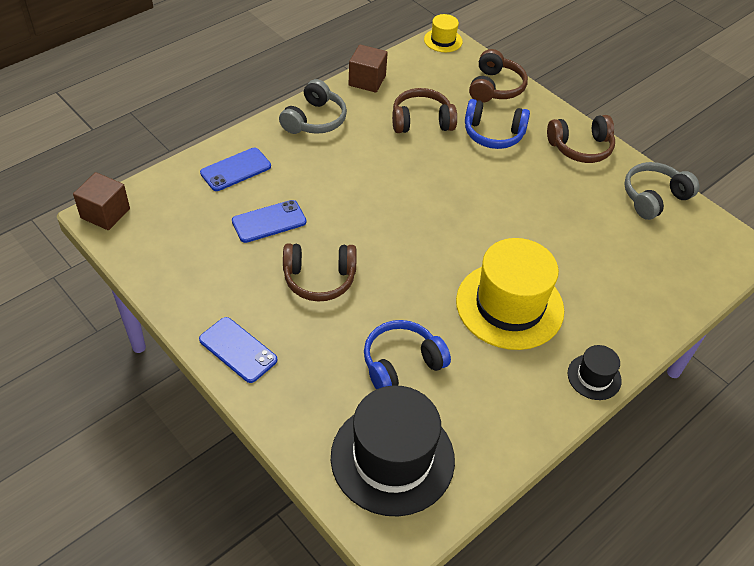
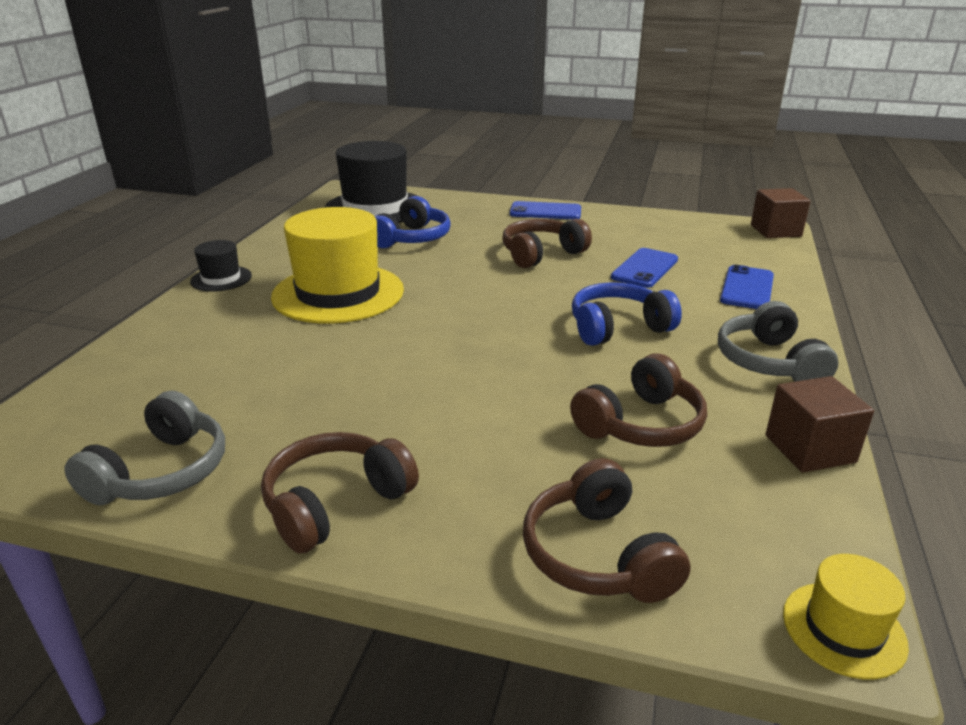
camera: 150 degrees right, 20 degrees down
(493, 134) = (511, 456): blue headphones -> blue headphones (618, 328)

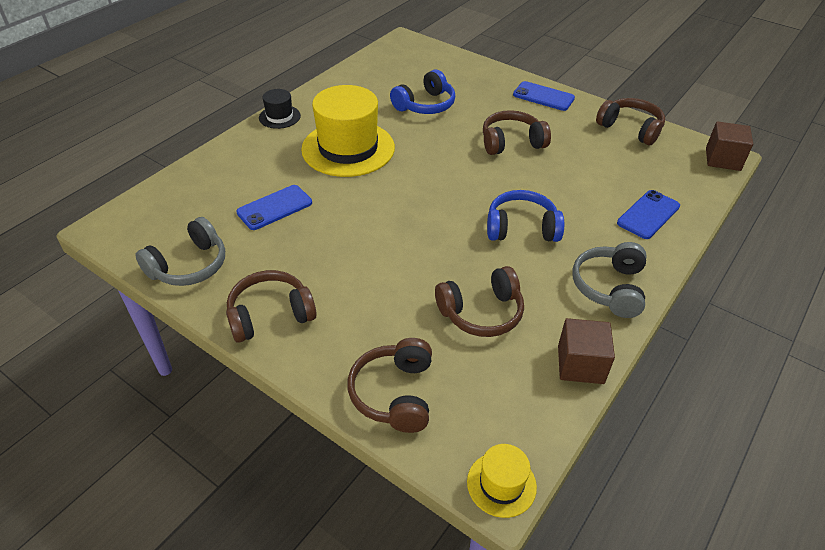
camera: 20 degrees right, 15 degrees up
(375, 208) = (415, 66): black hat -> none
(644, 268) = (581, 175): blue phone -> blue phone (274, 208)
(661, 222) = (630, 129): none -> brown headphones

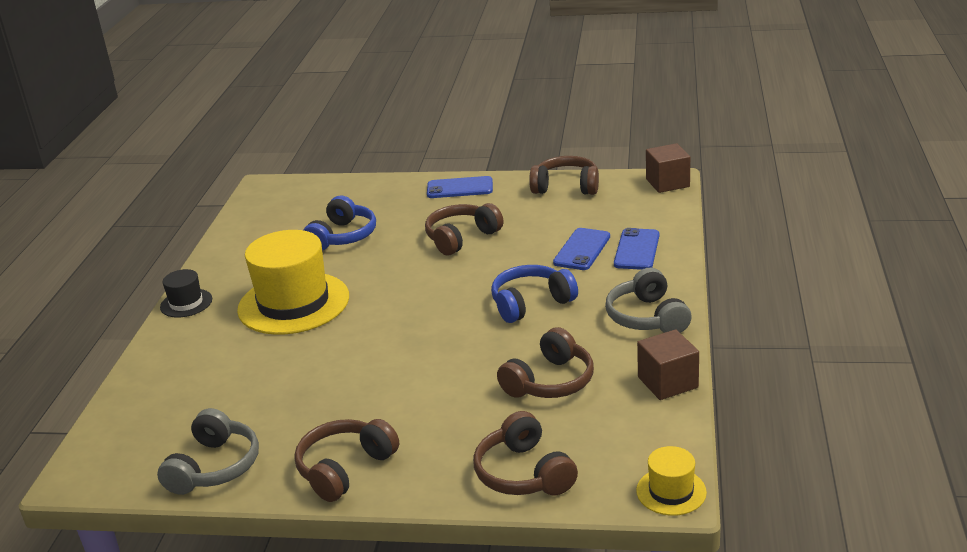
camera: 25 degrees left, 15 degrees down
(274, 208) = (261, 383): blue phone -> blue phone (582, 250)

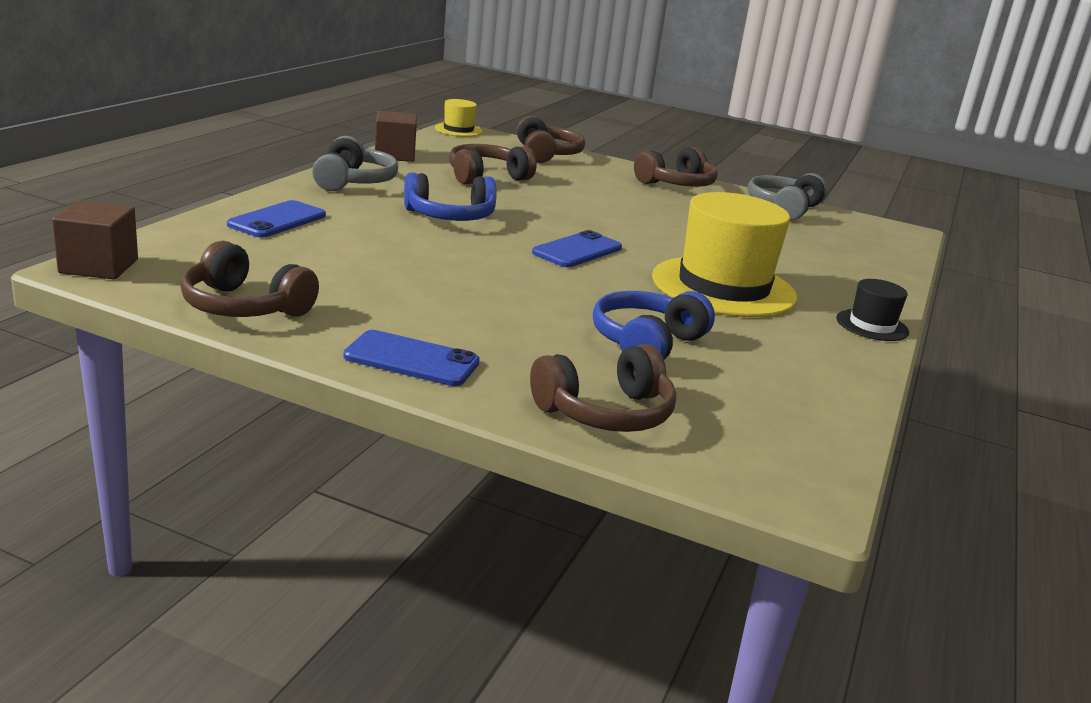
camera: 170 degrees left, 5 degrees down
(461, 238) = (472, 290): brown headphones -> brown headphones (605, 412)
(582, 250) = (337, 237): blue phone -> blue phone (577, 250)

